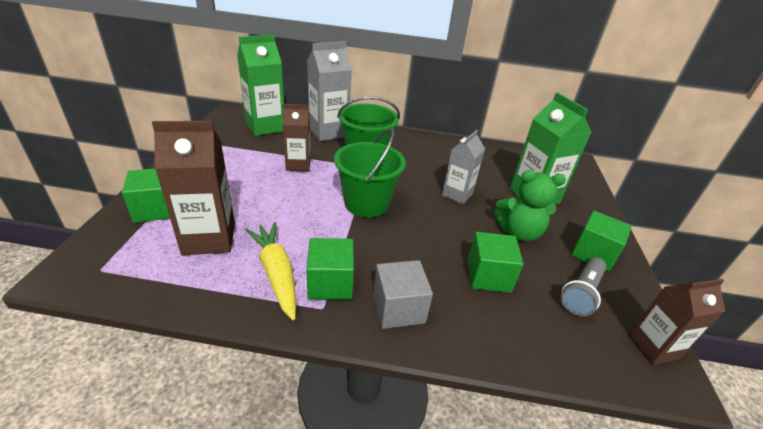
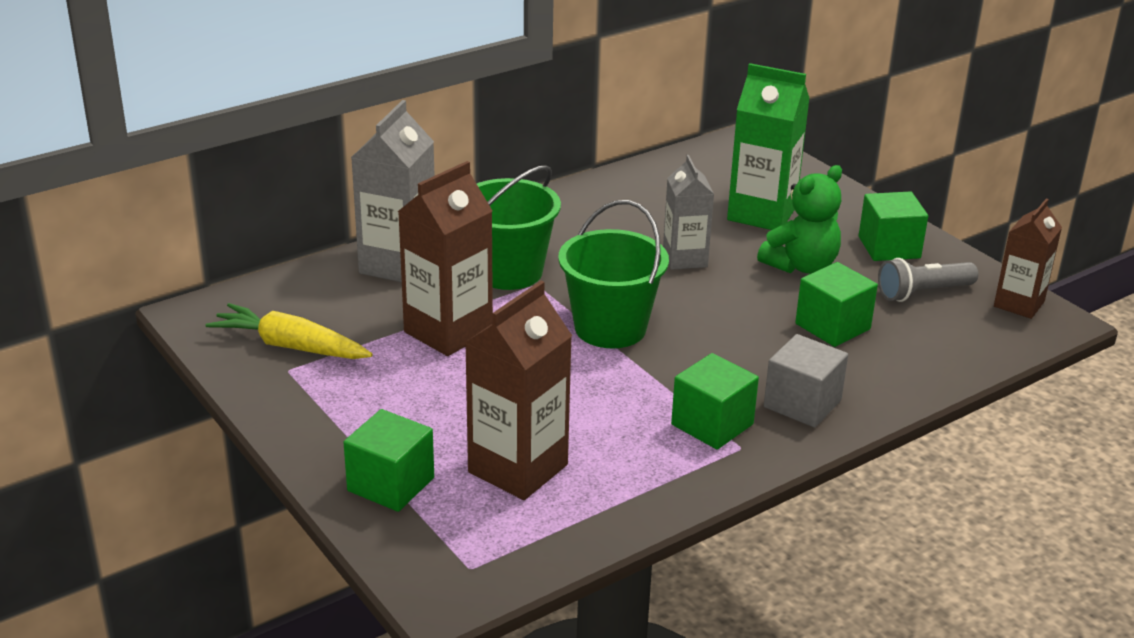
camera: 40 degrees left, 5 degrees down
(265, 126) = (296, 307): green carton -> none
(276, 273) = (648, 450): yellow carrot -> yellow carrot (290, 346)
(298, 165) = (448, 331): brown carton -> brown carton, size x1.54
(581, 294) = (923, 293): grey flashlight -> grey flashlight turned 75 degrees clockwise

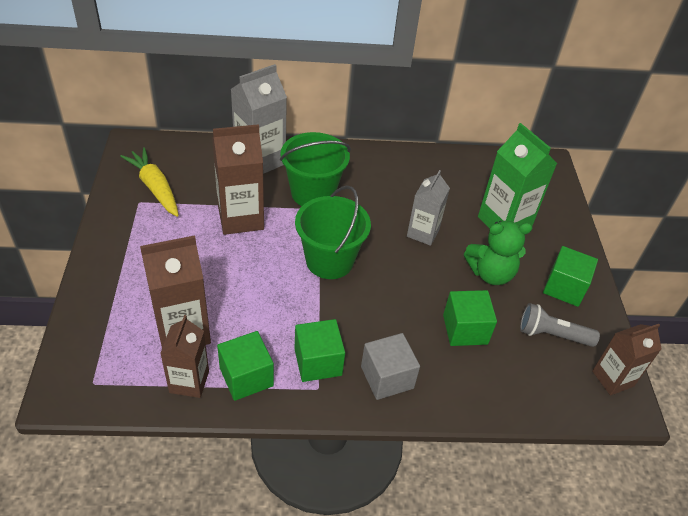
camera: 30 degrees right, 15 degrees up
(391, 484) = (111, 304): green cube -> green cube (246, 377)
(588, 510) = (189, 382): none -> brown carton

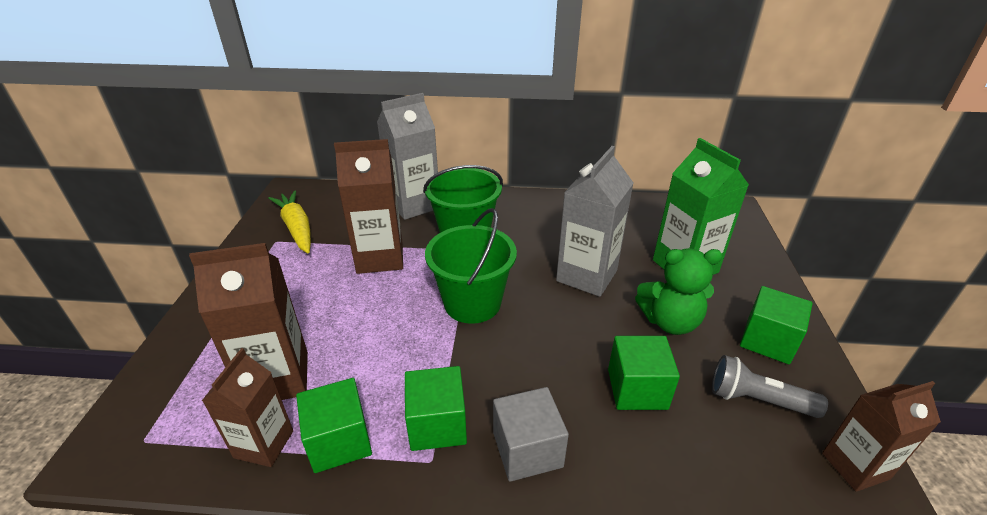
camera: 10 degrees right, 10 degrees down
(423, 233) = (586, 276): grey carton -> grey carton, size x1.54

